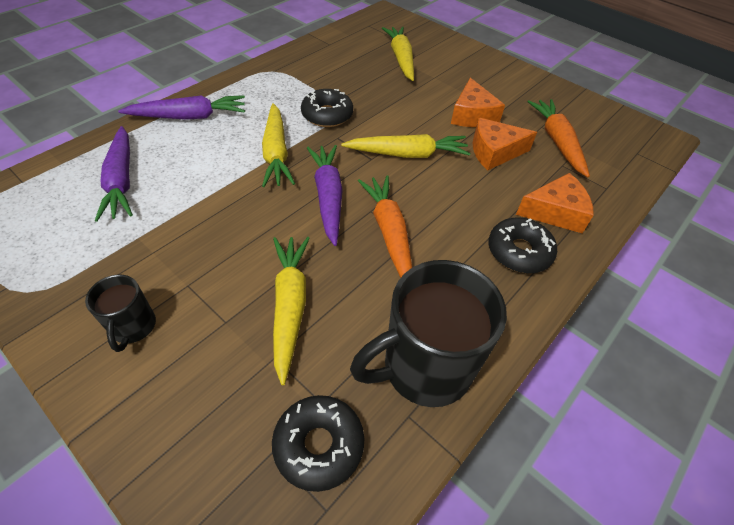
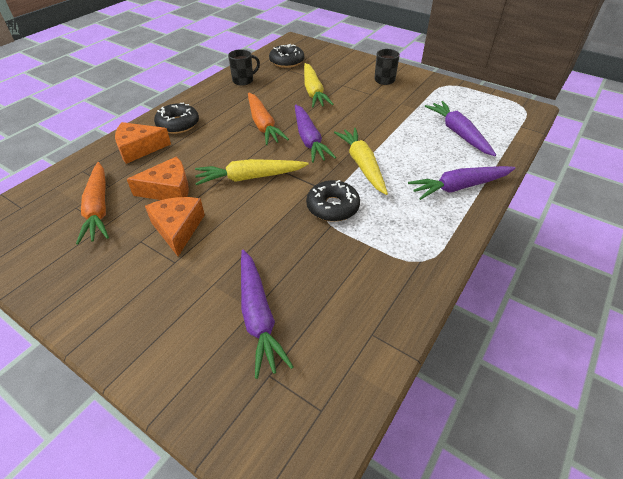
camera: 175 degrees right, 5 degrees down
(401, 59) = (258, 316): yellow carrot -> purple carrot
(424, 367) = (243, 80): black mug -> black mug, size x0.50

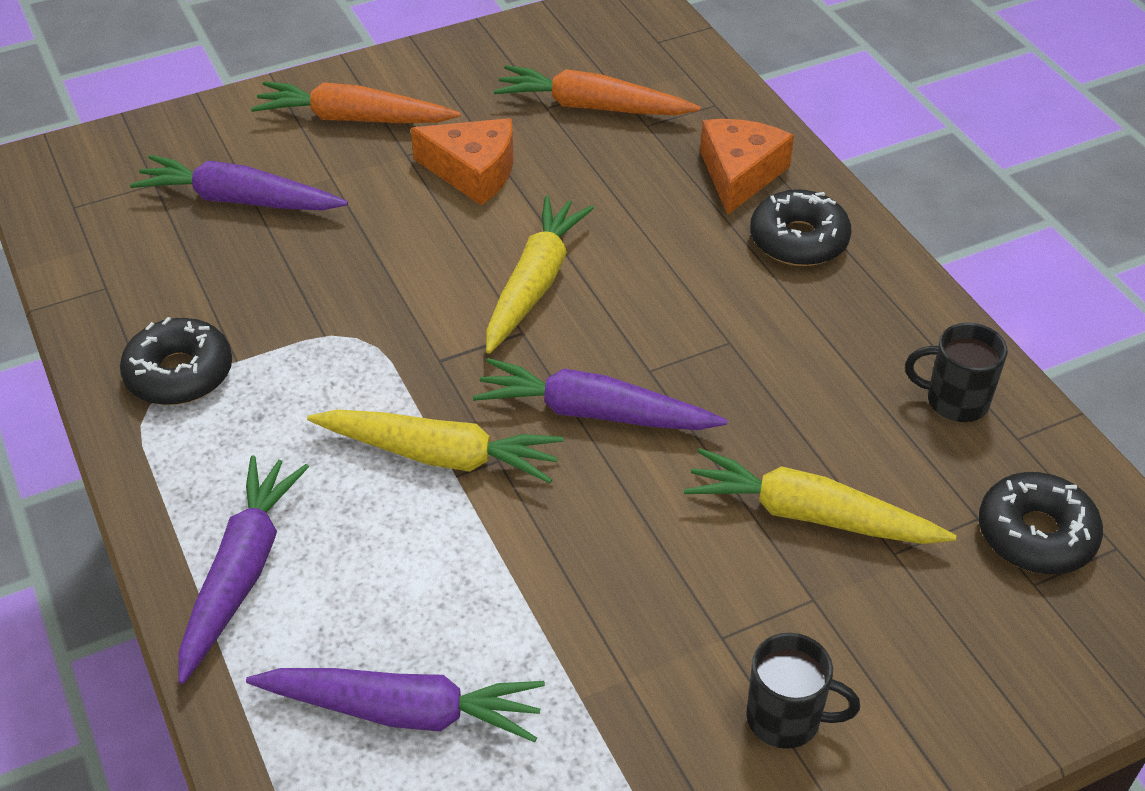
camera: 120 degrees right, 0 degrees up
(168, 189) = (581, 183): orange cheese -> none
(243, 80) = (955, 401): black mug -> black mug turned 105 degrees clockwise
(263, 125) = (707, 362): orange carrot -> orange carrot (353, 119)
(332, 207) = (363, 356): black donut -> black donut (179, 373)

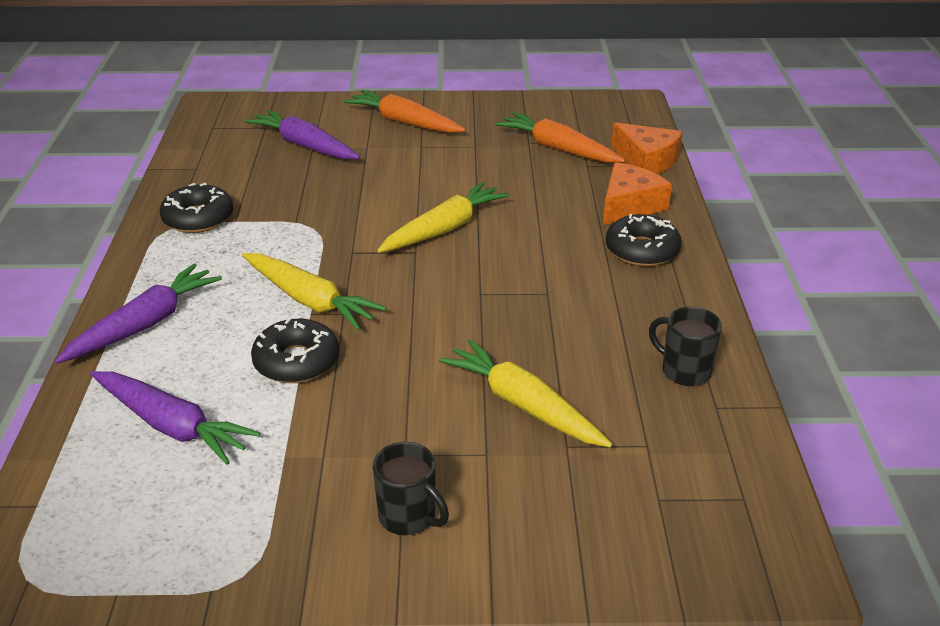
camera: 25 degrees right, 10 degrees down
(473, 171) = (454, 164): orange cheese -> orange cheese (646, 160)
(594, 413) = (424, 306): purple carrot -> none
(1036, 534) = (684, 469): black donut -> black donut (296, 361)

